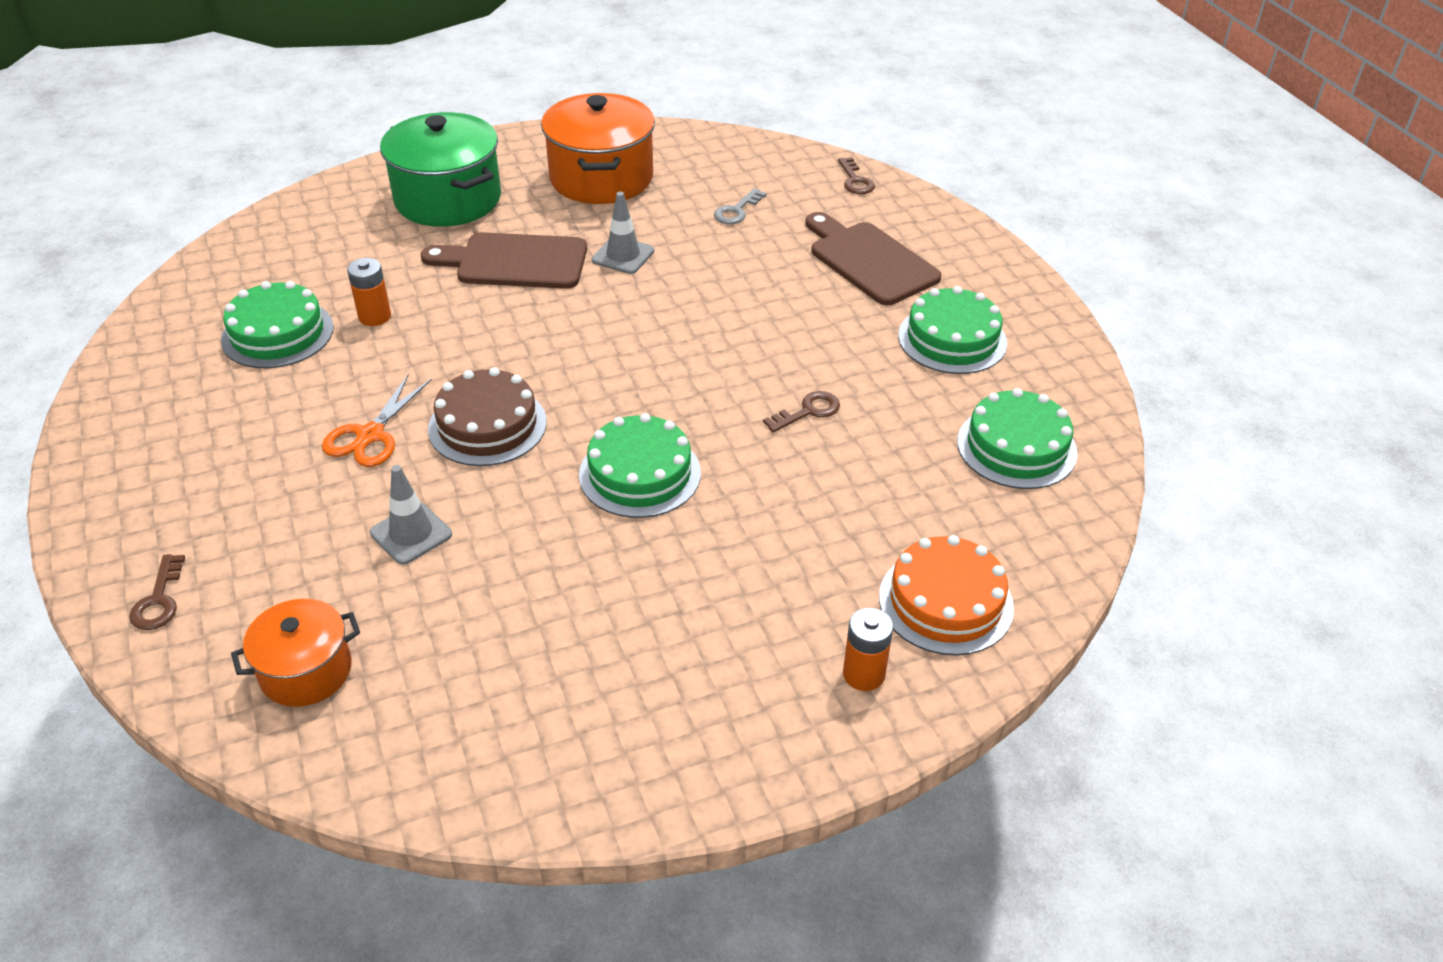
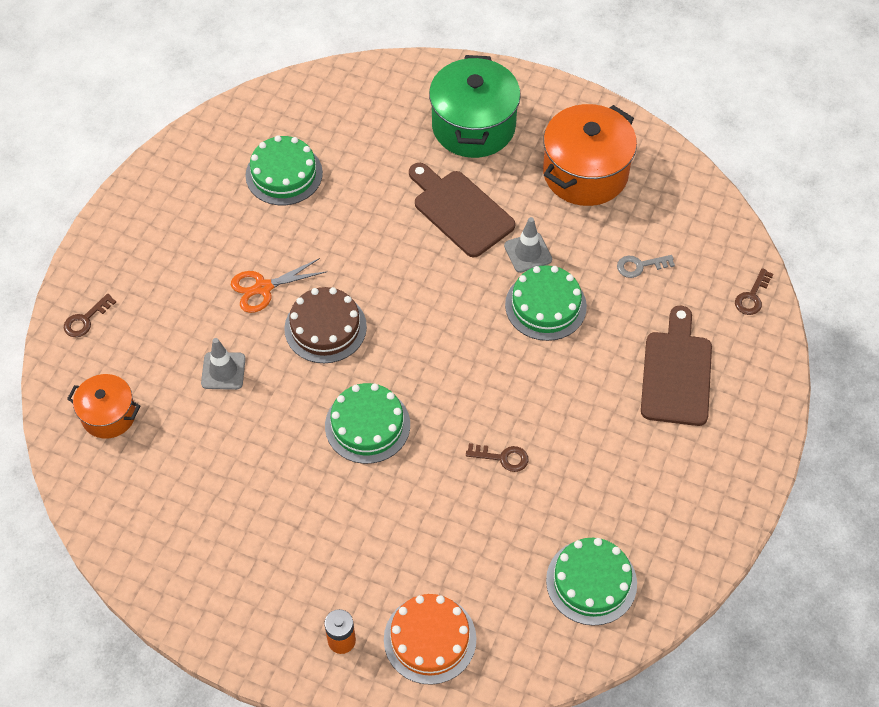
camera: 45 degrees right, 15 degrees up
(374, 317) = (343, 198): orange battery -> none
(952, 339) = (652, 475): green cake -> green cake (545, 305)

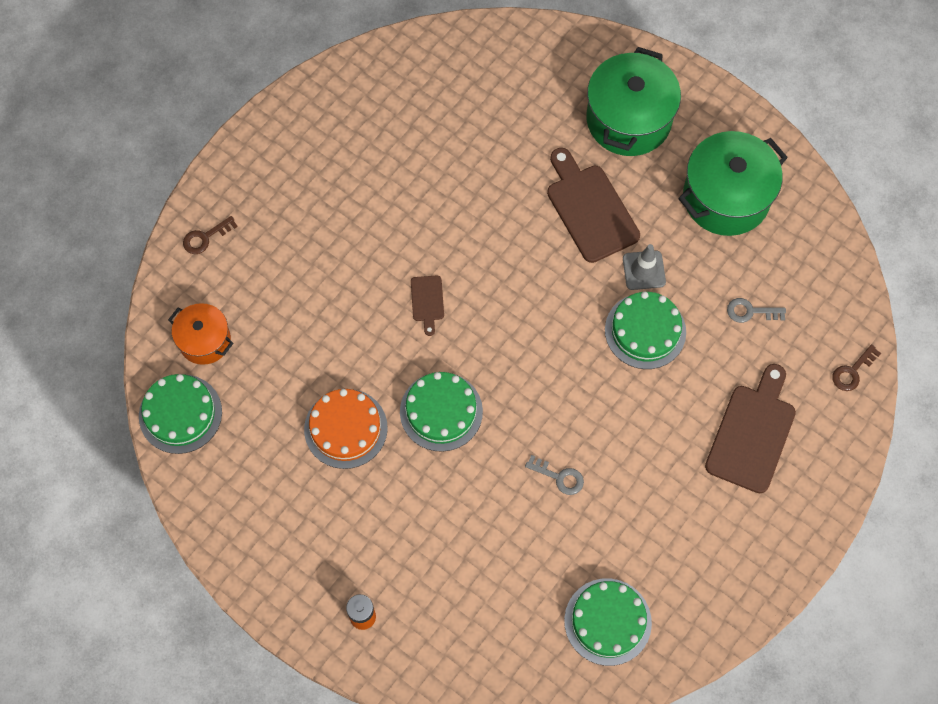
camera: 15 degrees right, 10 degrees up
(223, 371) = (320, 322): grey traffic cone -> none
(263, 288) = (379, 245): orange scissors -> none
(284, 174) = (428, 128): green cake -> green cake (180, 414)
(325, 327) = (427, 301): brown cake -> brown cutting board
(430, 639) = (443, 636): orange cake -> orange cake (345, 428)
(502, 457) = (559, 477): brown key -> grey key
(585, 173) = (726, 198): orange pot -> green pot

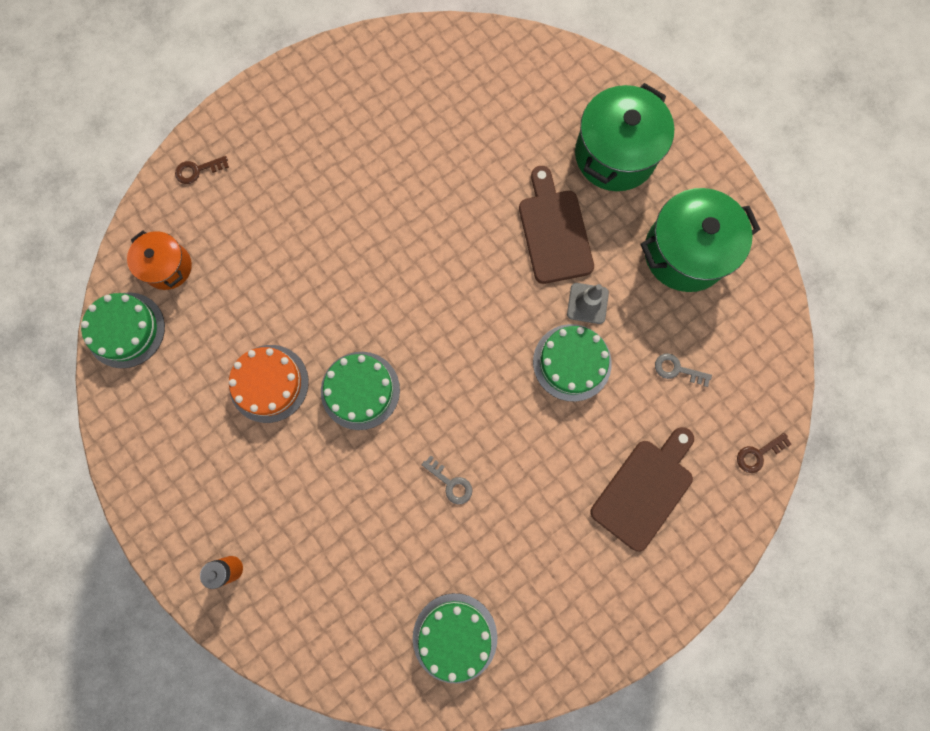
camera: 15 degrees right, 10 degrees up
(427, 301) = (378, 282): brown cutting board -> none

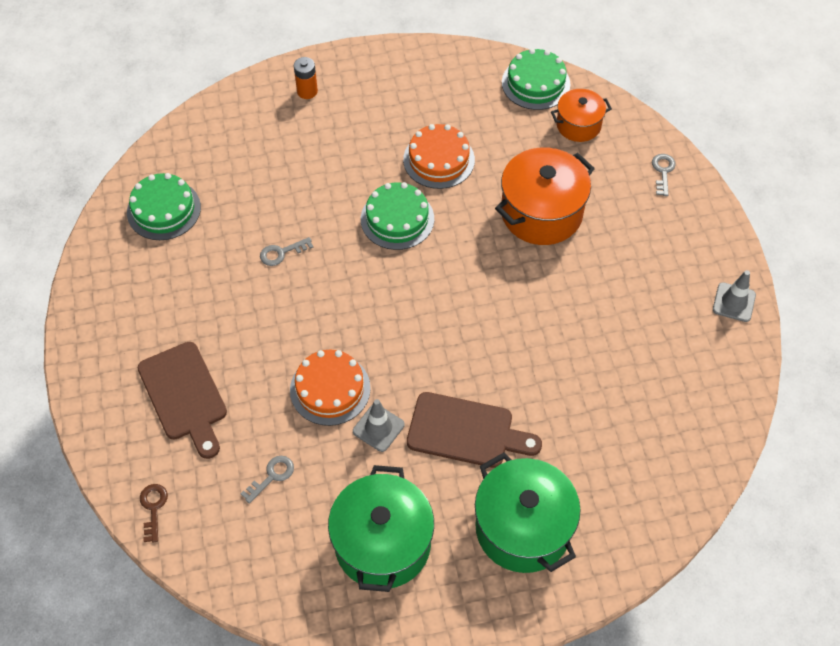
camera: 115 degrees right, 20 degrees down
(198, 170) = (663, 172): brown key -> grey key
(294, 260) = (541, 213): none -> orange pot
(323, 68) = (734, 302): none -> grey traffic cone
(572, 362) = (330, 389): green cake -> orange cake

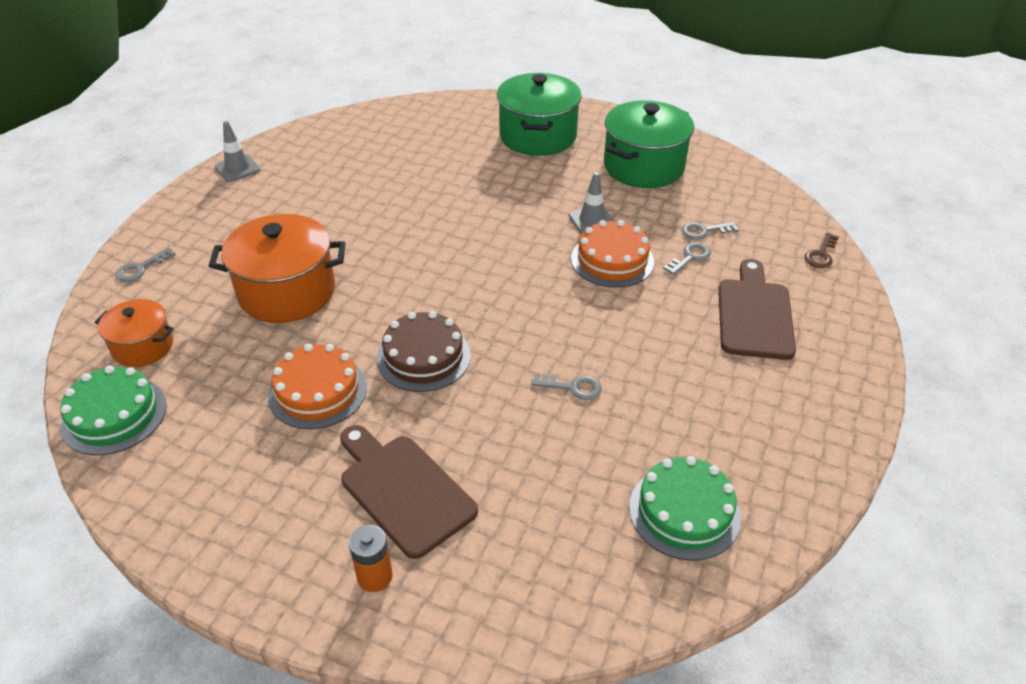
camera: 145 degrees left, 15 degrees down
(267, 432) = (690, 257): none -> grey key
(397, 219) = (423, 357): green cake -> brown cake
(466, 432) = (525, 191): brown cutting board -> brown cutting board (403, 490)

